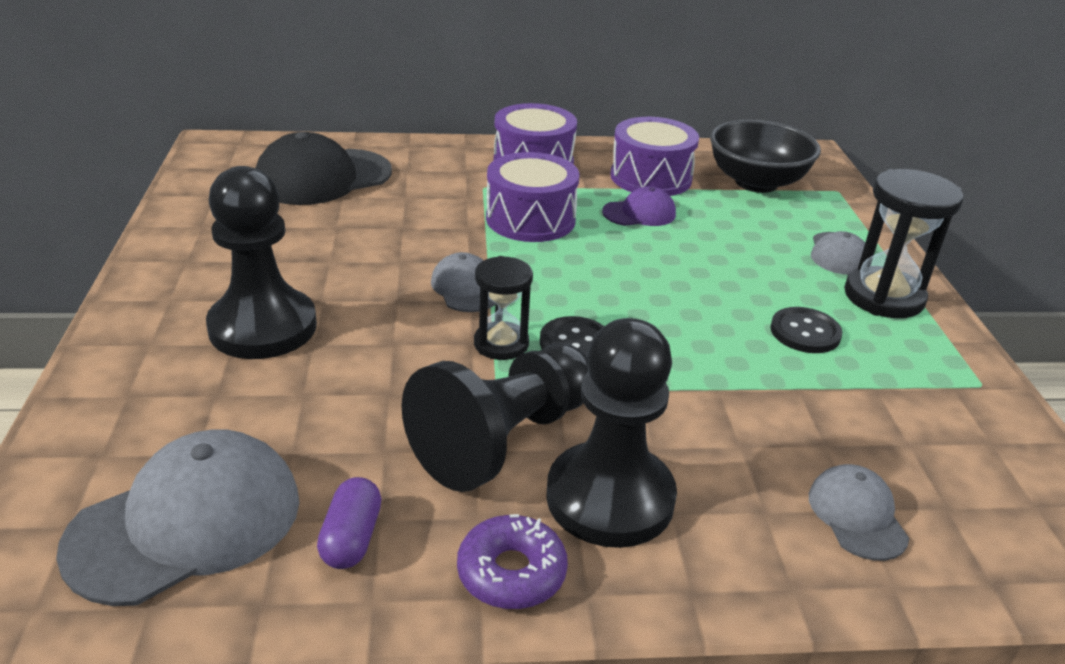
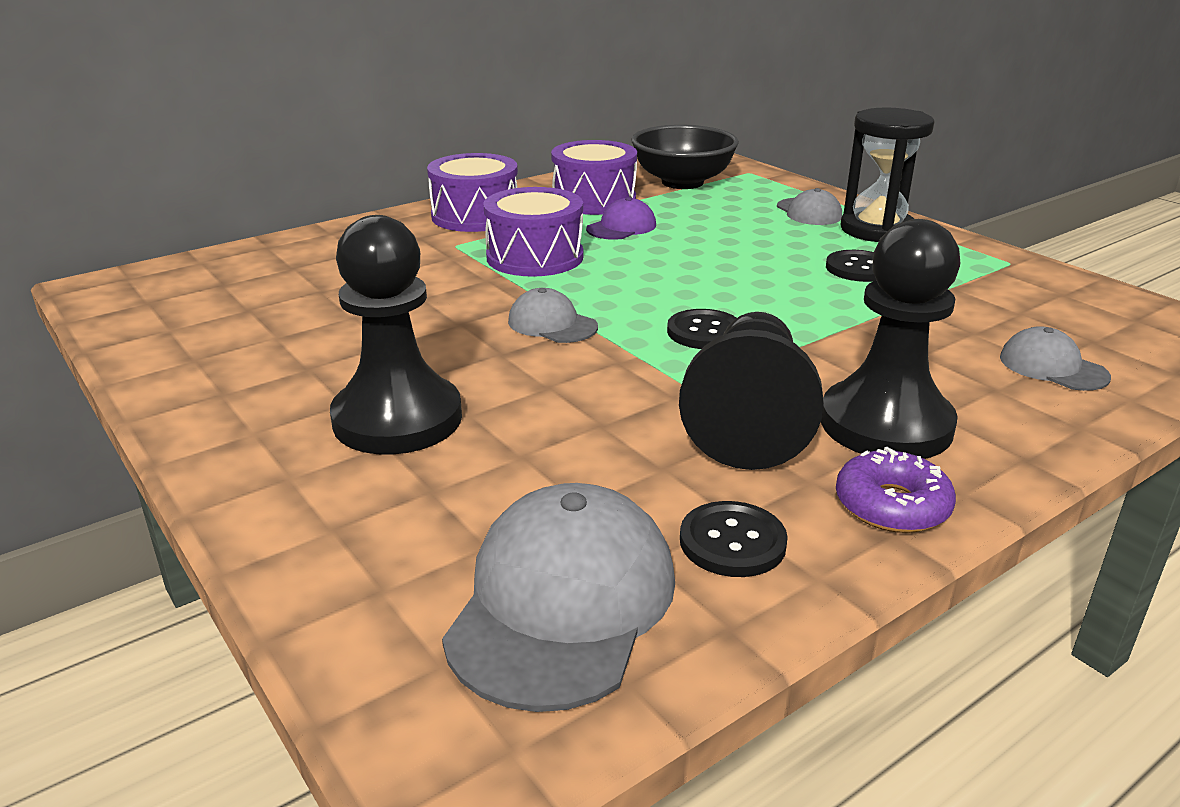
camera: 30 degrees left, 5 degrees down
(323, 177) = (275, 281): black cap -> none
(351, 538) = (732, 542): purple capsule -> black button
(501, 344) = (645, 353): black hourglass -> none

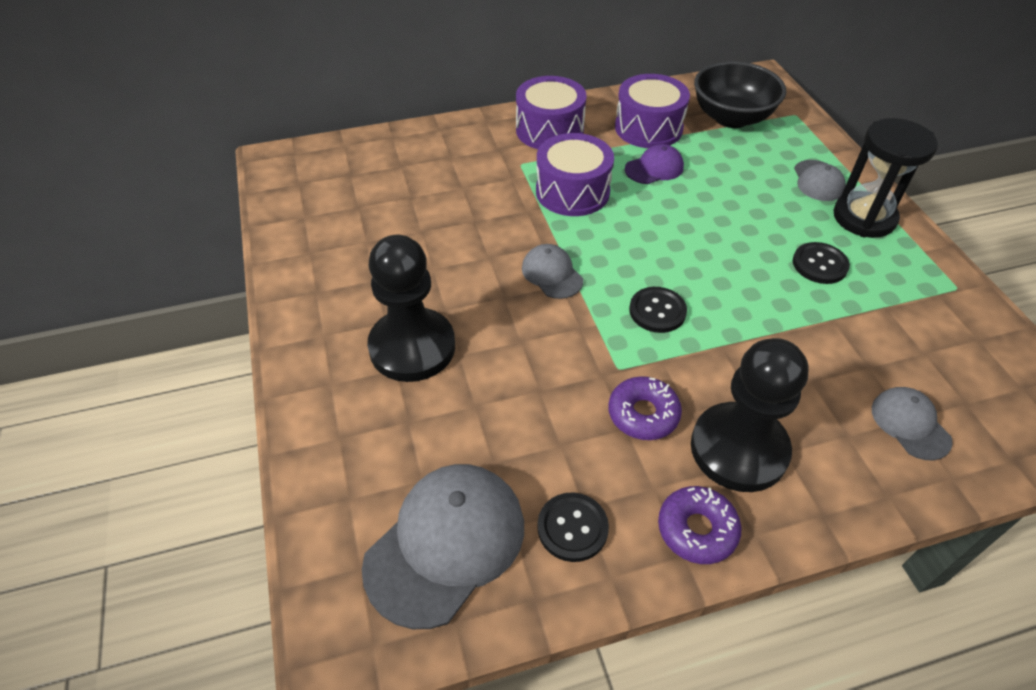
camera: 20 degrees right, 20 degrees up
(749, 419) = (643, 414): black pawn -> purple donut

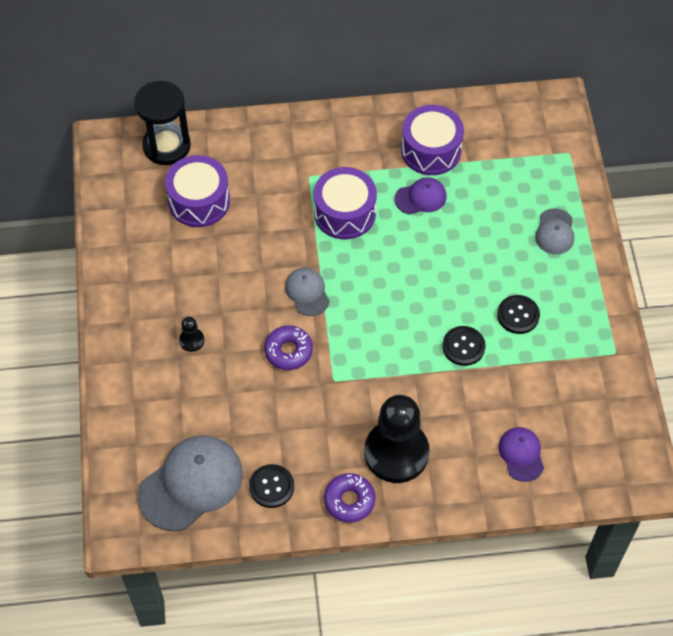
camera: 10 degrees right, 10 degrees up
(412, 347) = (191, 340): black pawn -> black pawn, size x0.40
(549, 130) = (343, 140): purple drum -> purple drum (199, 201)
(643, 414) = (340, 418): purple donut -> purple donut (288, 351)
(657, 311) = (377, 338): black button -> black button (463, 346)
(731, 118) = (509, 148): black bowl -> none
(864, 218) = (575, 276): black hourglass -> black hourglass (166, 146)
(910, 424) = (521, 454): grey cap -> purple cap

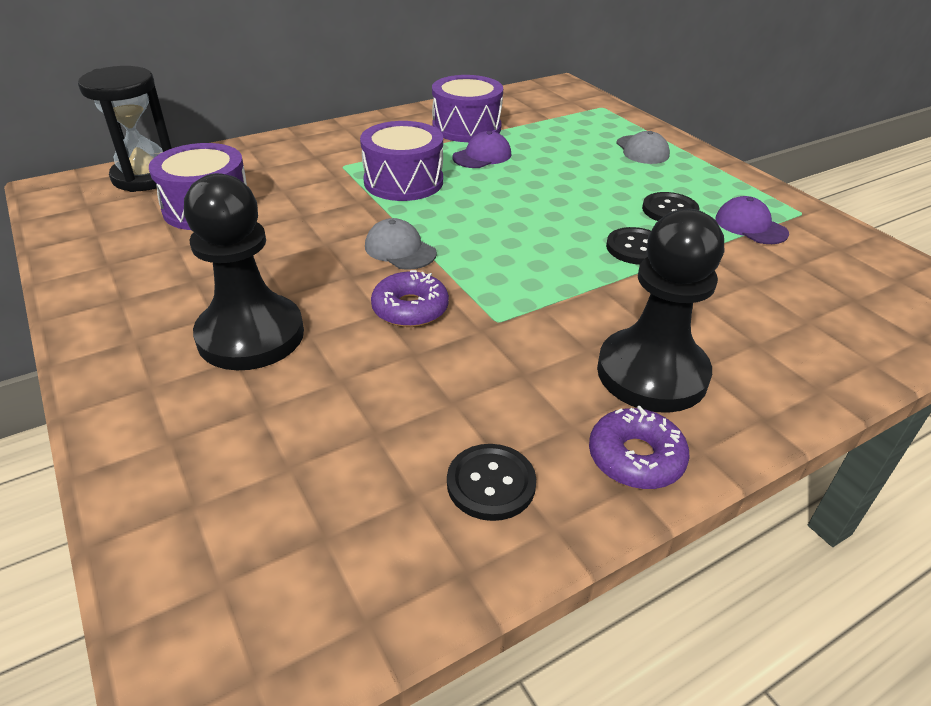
camera: 25 degrees left, 20 degrees down
(191, 340) = (251, 335): black pawn -> black pawn, size x2.49
(191, 484) = (334, 532): grey cap -> none
(521, 454) = (812, 324): purple cap -> purple cap (750, 226)

